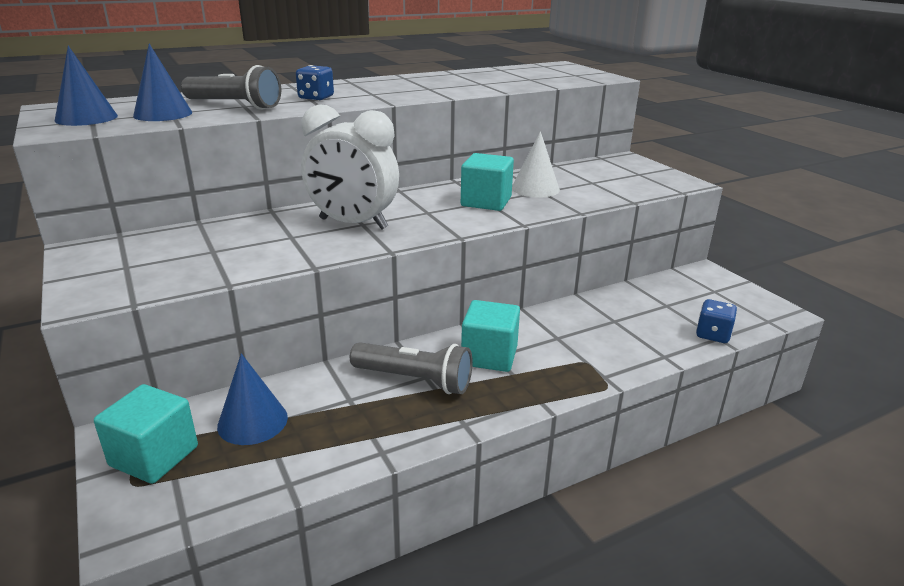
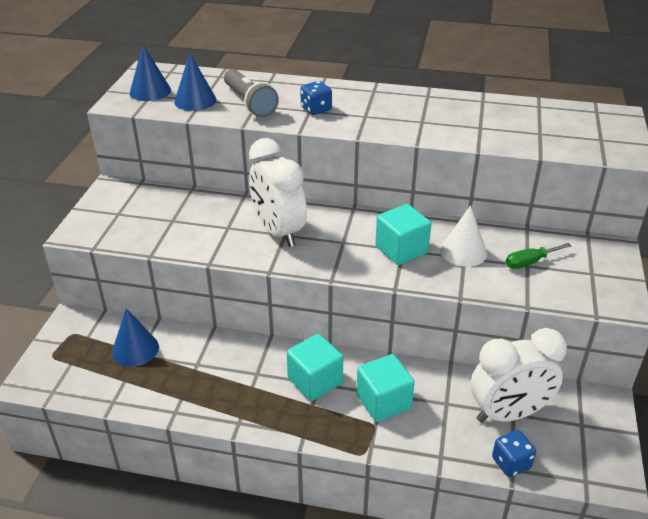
camera: 40 degrees right, 10 degrees up
(154, 456) = (74, 344): turquoise cube -> turquoise cube (383, 401)
(415, 380) = (247, 372): grey flashlight -> none
(591, 180) = (529, 262): none -> green screwdriver
(663, 306) = (508, 413): none -> white clock

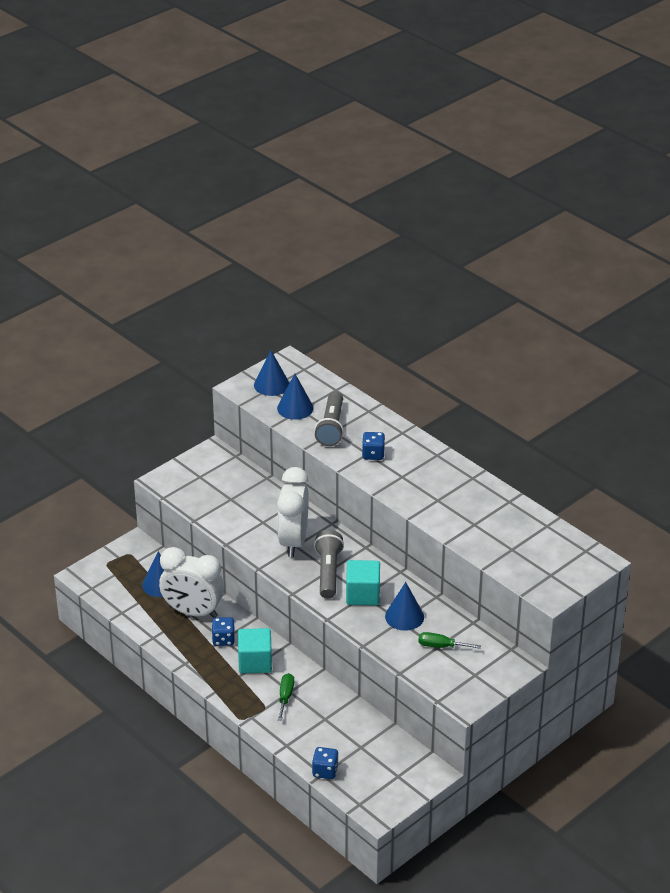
camera: 35 degrees right, 0 degrees up
(258, 374) = (223, 639): none -> blue dice
(344, 244) = (328, 572): none -> grey flashlight
(383, 401) = (285, 697): turquoise cube -> green screwdriver
(463, 251) = (404, 616): white cone -> blue cone
(508, 413) = (358, 745): white clock -> white clock (193, 612)

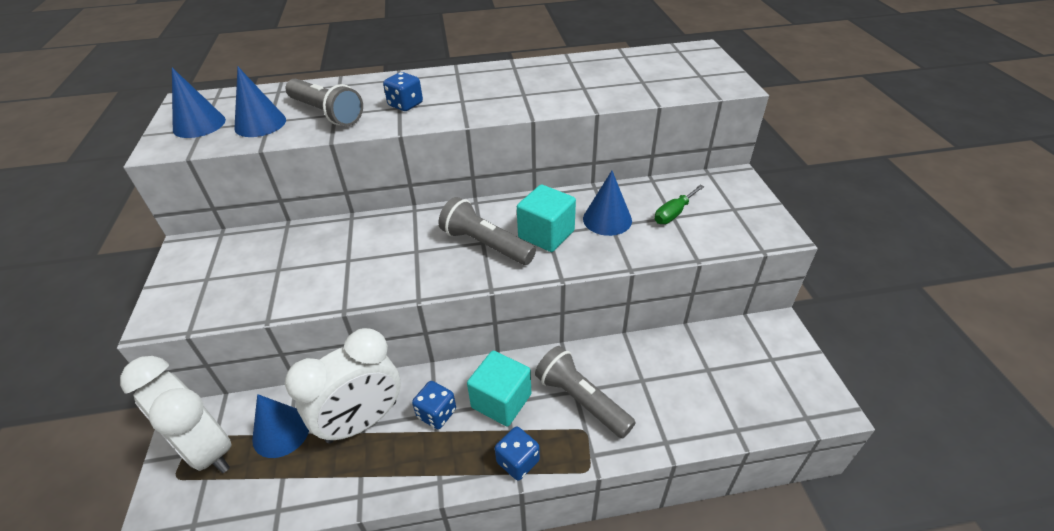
camera: 55 degrees left, 5 degrees up
(285, 697) = (581, 400): green screwdriver -> grey flashlight
(293, 541) = (408, 250): white clock -> white clock (207, 449)
(325, 771) = (733, 424): blue dice -> blue dice (518, 461)

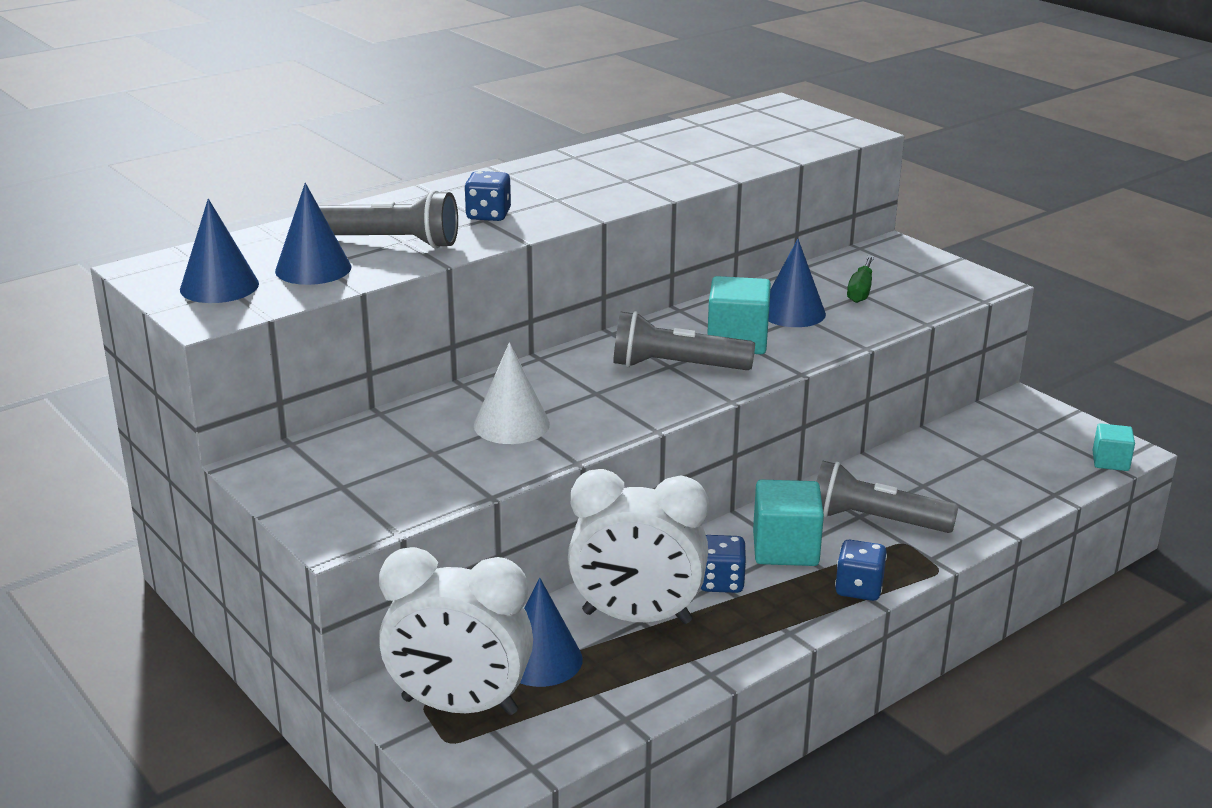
camera: 30 degrees left, 15 degrees down
(342, 261) = (511, 424): none -> white cone
(362, 421) = (637, 617): white clock -> white clock turned 75 degrees clockwise
(808, 414) = (1110, 461): none -> turquoise cube

